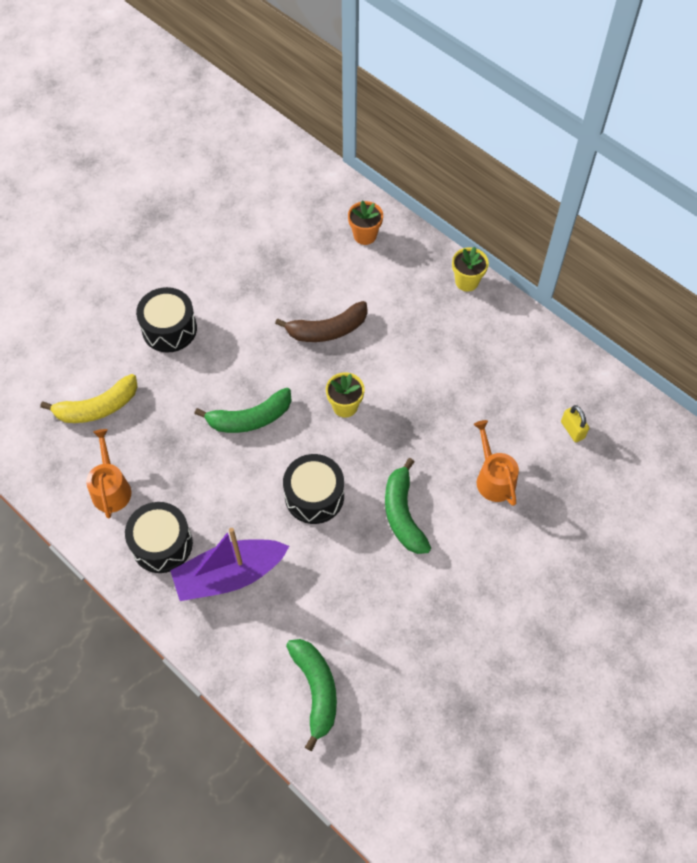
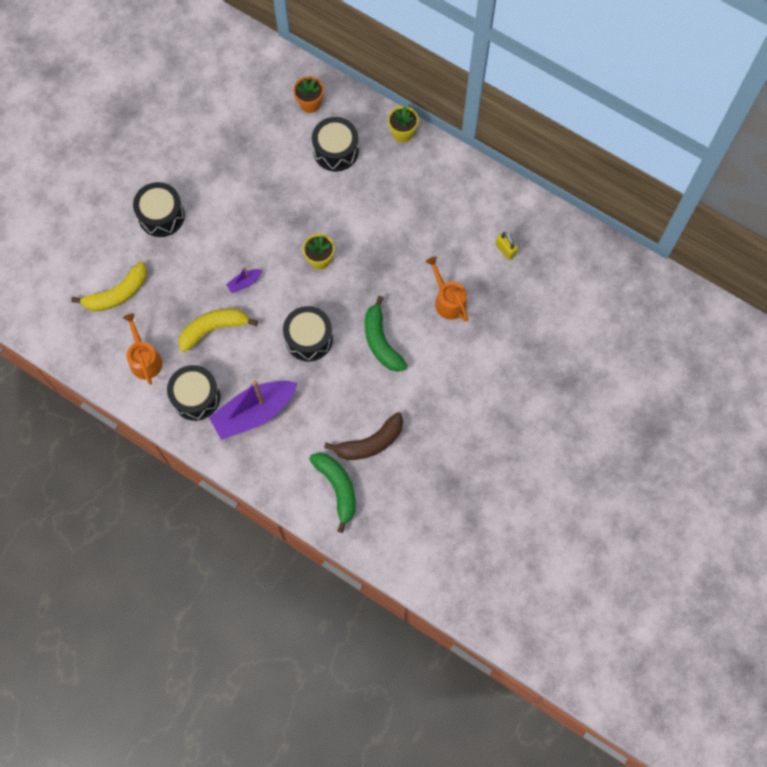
camera: 10 degrees left, 10 degrees up
(201, 466) = (213, 329): none -> yellow banana
(250, 418) = (244, 283): green banana -> purple boat
(327, 330) = (294, 195): brown banana -> brown banana (370, 443)
(385, 289) = (336, 150): none -> black drum

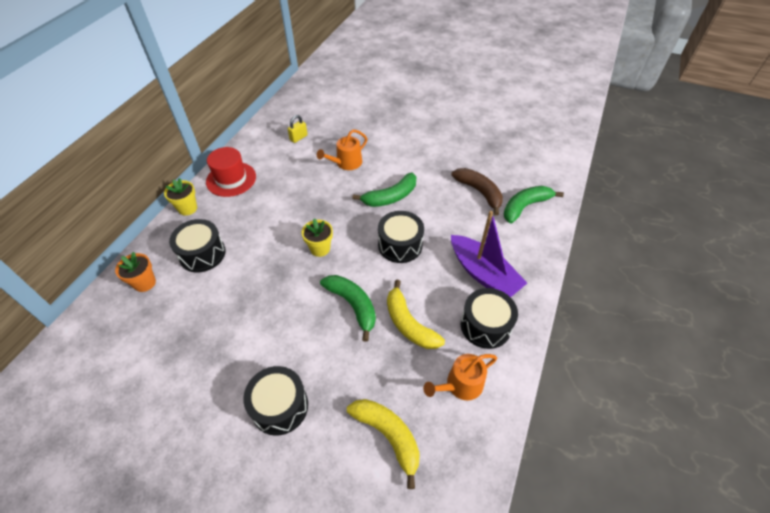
camera: 100 degrees left, 20 degrees down
(244, 283) = (353, 305): purple boat -> green banana
(441, 174) = (231, 179): none -> red hat

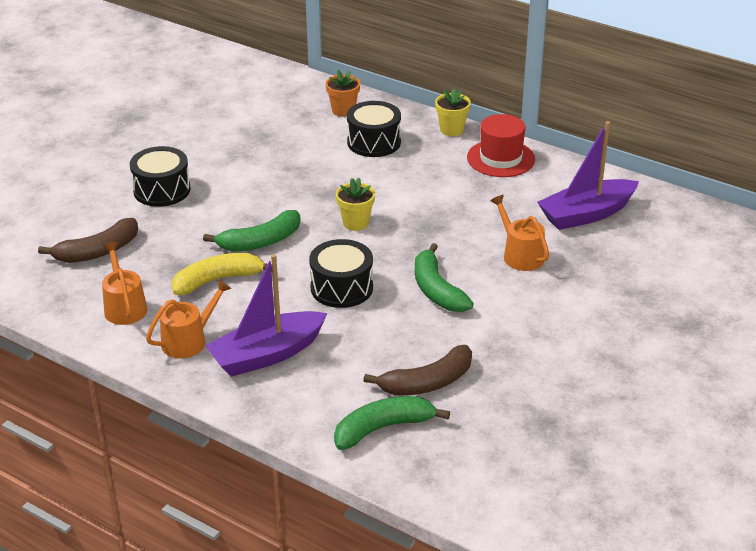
camera: 100 degrees right, 15 degrees down
(298, 138) = (586, 214): yellow padlock -> purple boat
(388, 435) = (98, 251): yellow banana -> brown banana
(485, 325) = (188, 340): black drum -> orange watering can
(525, 206) = (383, 428): green banana -> green banana turned 90 degrees counterclockwise

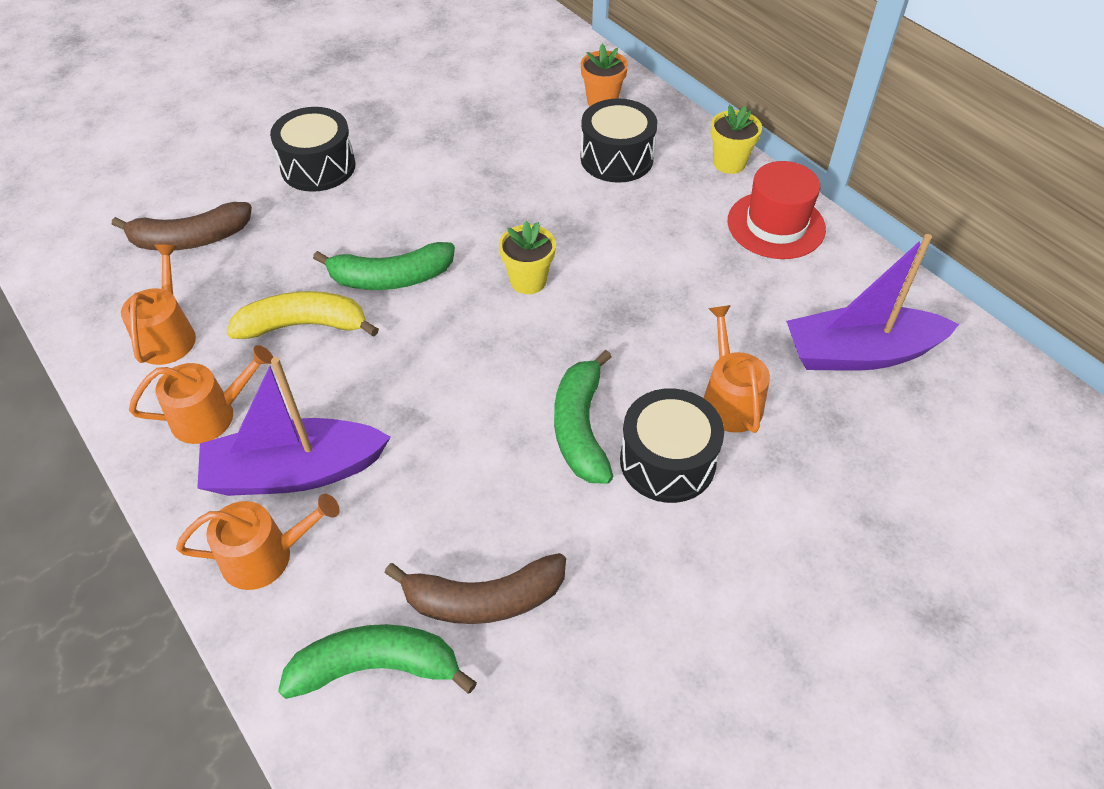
camera: 20 degrees right, 15 degrees up
(278, 398) = (266, 556): none -> orange watering can
(341, 288) = (453, 385): black drum -> black drum (667, 461)

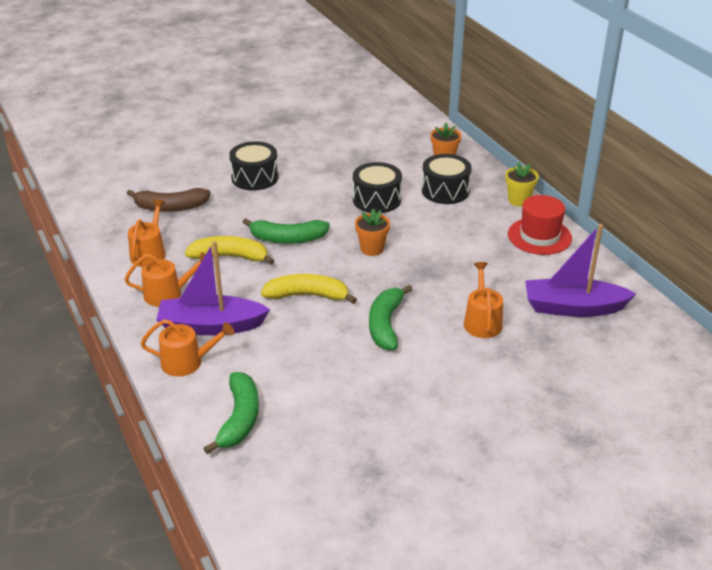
camera: 10 degrees right, 15 degrees down
(376, 667) = (239, 419): green banana -> green banana turned 90 degrees clockwise
(444, 386) = (307, 295): none -> yellow banana
(484, 599) = (308, 397): brown banana -> none
(528, 281) = (372, 249): yellow flower pot -> orange flower pot
(667, 461) = (434, 347): black drum -> black drum (376, 200)

